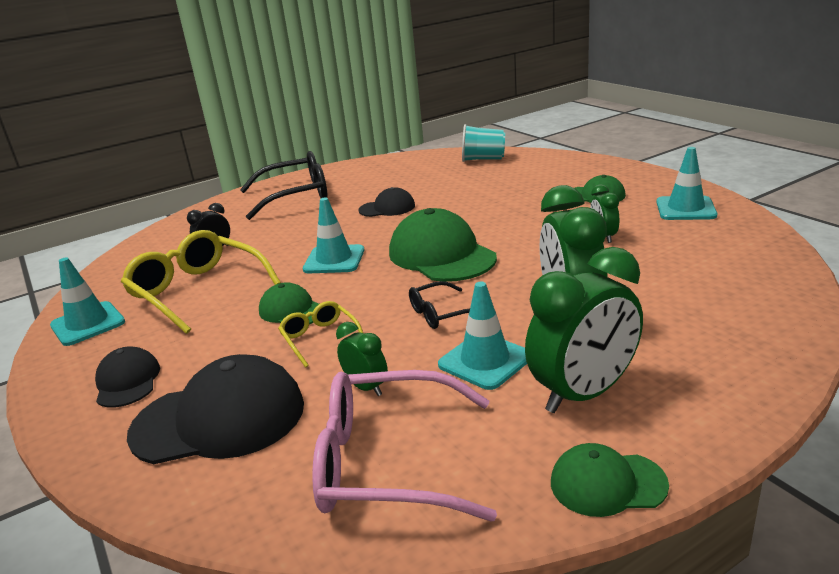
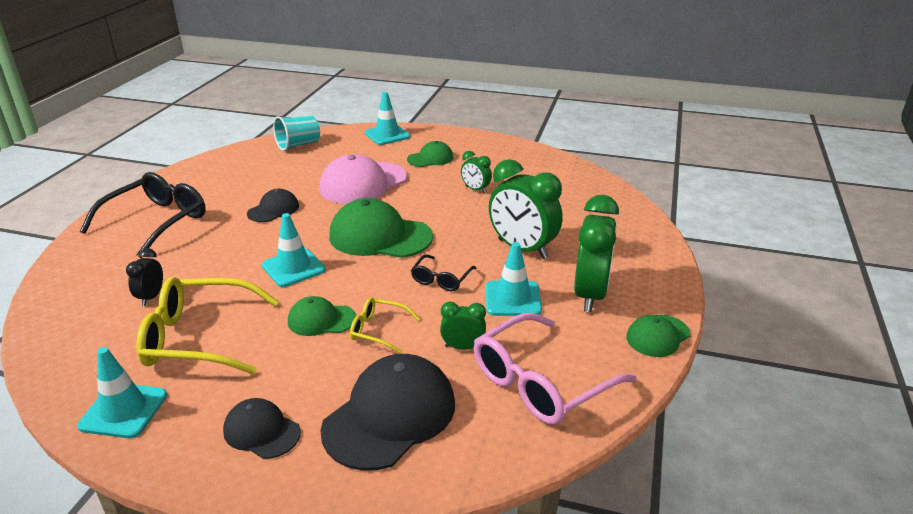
camera: 45 degrees left, 5 degrees up
(494, 204) = (363, 183): none -> pink cap
(685, 209) = (501, 155): turquoise traffic cone -> turquoise traffic cone (387, 135)

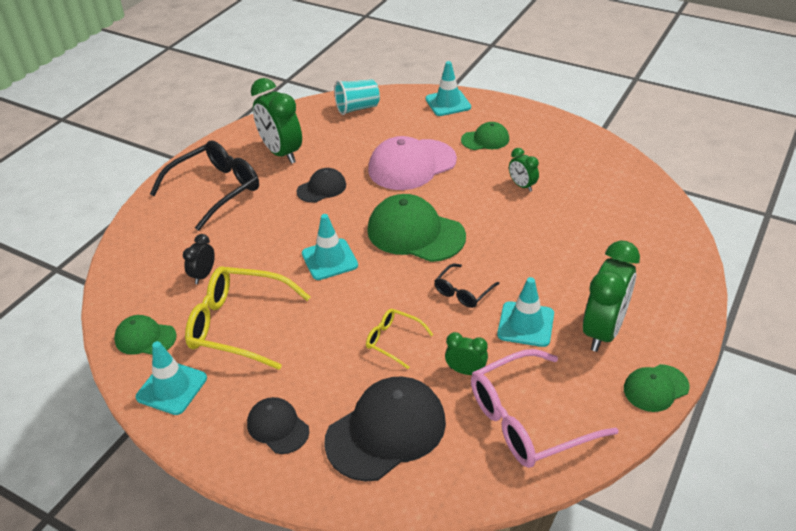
camera: 15 degrees right, 10 degrees up
(321, 320) = (345, 321): green cap -> green cap (145, 338)
(522, 249) = (550, 266): green clock -> green clock (281, 153)

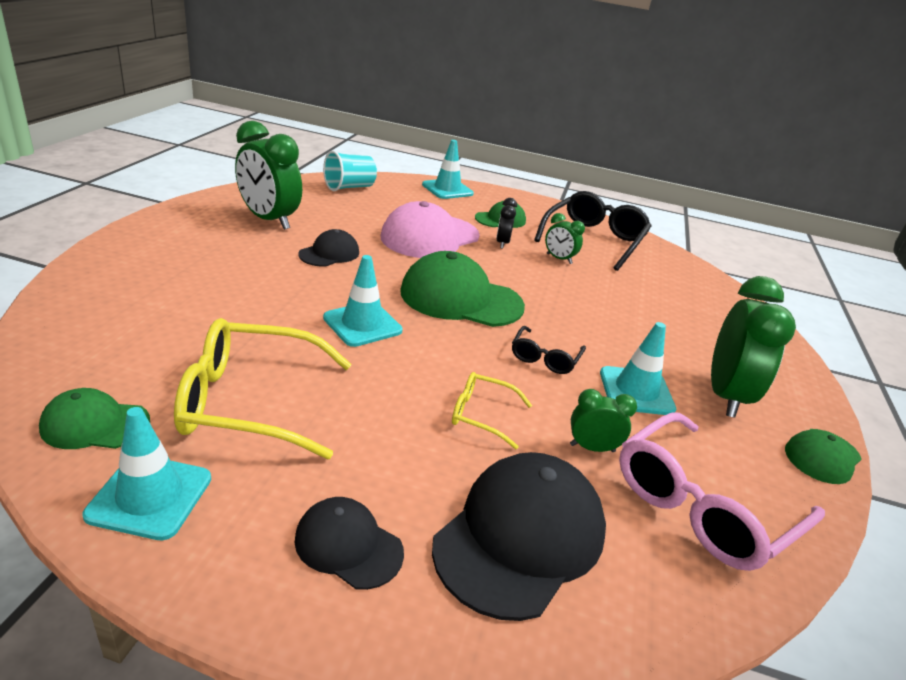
camera: 20 degrees left, 10 degrees down
(203, 275) = (184, 341): black clock -> black clock (502, 243)
(216, 190) = (188, 250): black glasses -> black glasses (594, 239)

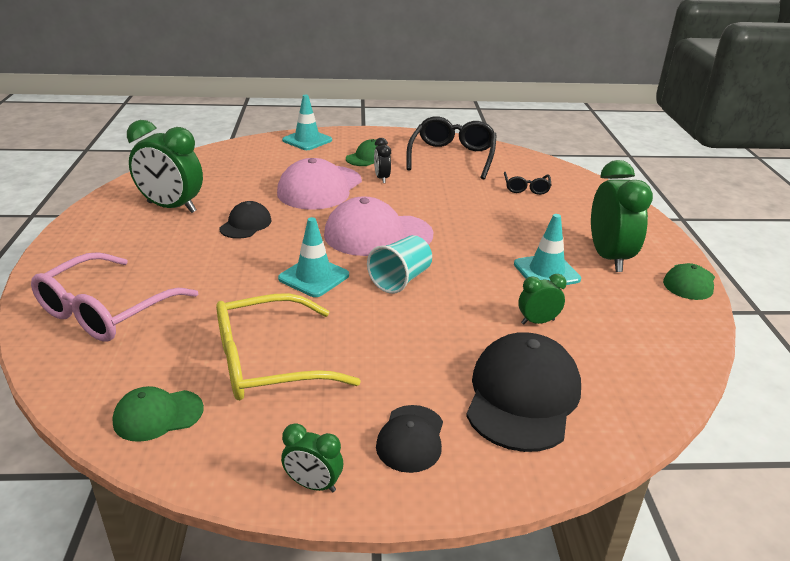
camera: 15 degrees left, 0 degrees up
(150, 496) = (243, 452): turquoise traffic cone -> none
(348, 545) = (411, 438): black cap -> black cap turned 90 degrees counterclockwise
(349, 187) = (221, 159): turquoise cup -> turquoise cup (400, 280)
(461, 299) = (377, 235): green cap -> pink cap
(481, 415) = (447, 321): yellow glasses -> none
(545, 358) = (468, 265): black glasses -> black glasses (526, 188)
(559, 259) = (434, 181): green clock -> green clock (313, 484)
(702, 506) = (629, 339): pink glasses -> pink glasses (106, 311)

